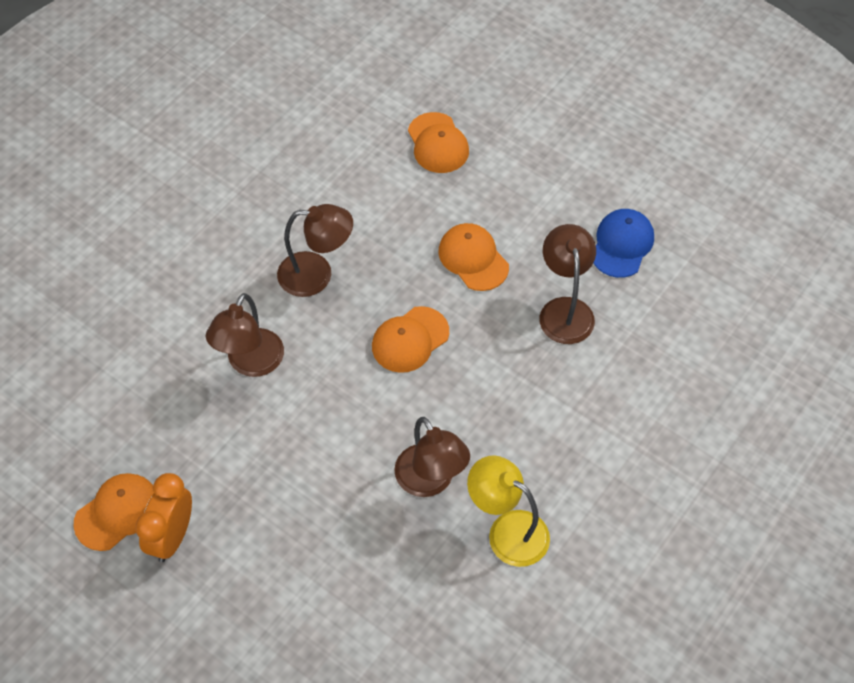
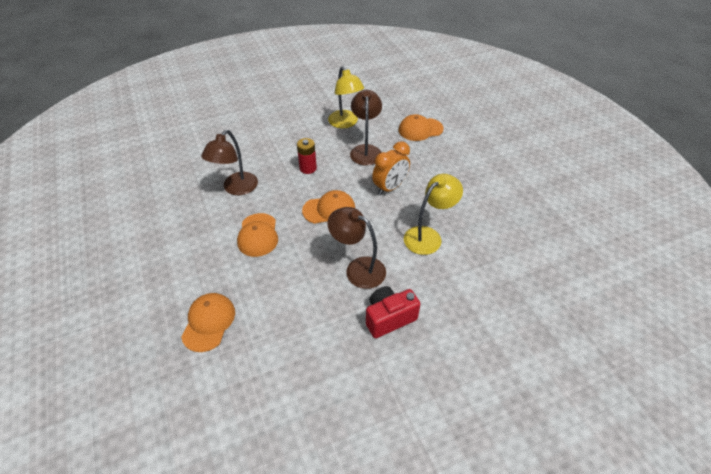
camera: 150 degrees left, 10 degrees down
(117, 512) = (534, 197): orange cap -> orange cap (420, 129)
(172, 536) = (506, 177): orange clock -> orange clock (390, 187)
(247, 235) = (389, 318): none -> red camera
(251, 363) = (428, 236): brown lamp -> yellow lamp
(494, 397) = (308, 168): none -> red battery
(622, 244) = (172, 205): blue cap -> none

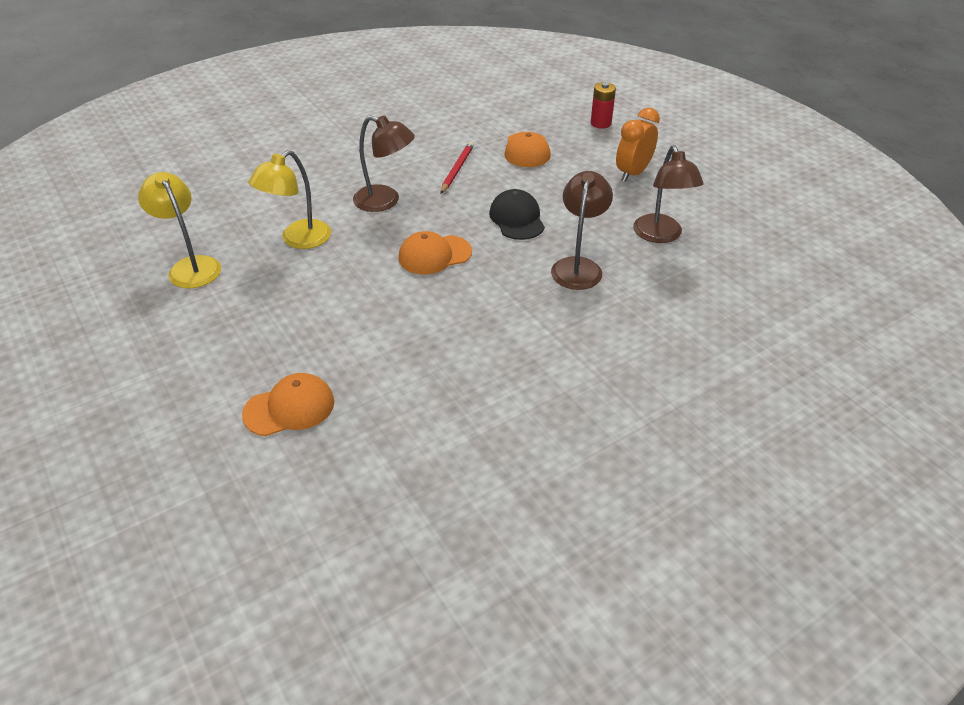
camera: 170 degrees right, 5 degrees down
(258, 235) = (517, 219): orange cap -> black cap
(286, 302) = (457, 169): none -> red pencil
(308, 168) = (484, 307): red battery -> red battery (600, 123)
(345, 123) = (441, 404): yellow lamp -> yellow lamp (191, 266)
(365, 150) = (394, 350): brown lamp -> brown lamp (660, 235)
(389, 318) = (348, 169): red camera -> none
(390, 187) = (349, 293): orange clock -> orange clock (632, 173)

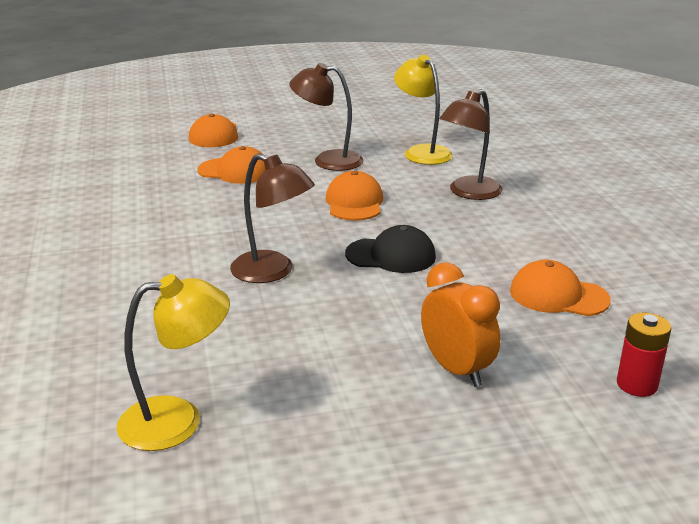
camera: 110 degrees right, 15 degrees down
(191, 266) = (409, 116): yellow lamp -> yellow lamp (178, 420)
(396, 351) = (235, 171): none -> orange cap
(457, 169) = (522, 239): red pencil -> none
(660, 235) = (286, 345): brown lamp -> brown lamp (328, 160)

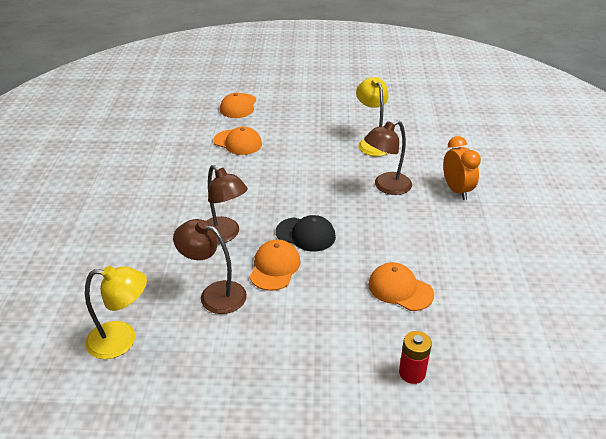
camera: 15 degrees right, 10 degrees up
(328, 160) = (303, 141): brown lamp -> brown lamp (214, 294)
(354, 202) = (303, 183): orange cap -> orange cap (275, 267)
(456, 369) = (302, 336): orange clock -> orange clock (456, 190)

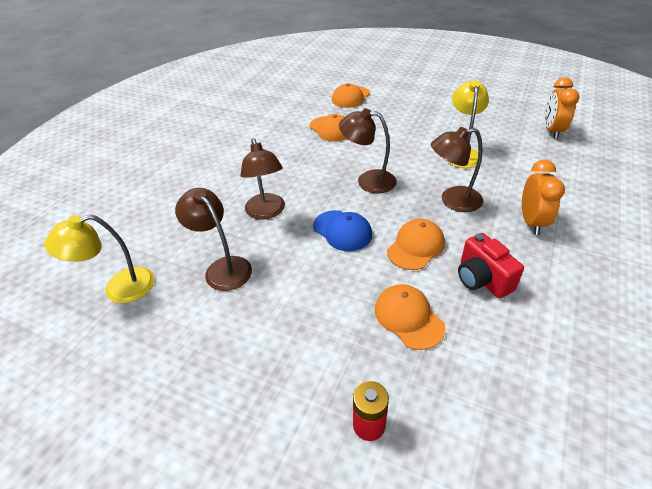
camera: 25 degrees right, 5 degrees up
(122, 340) = (119, 288): yellow lamp -> yellow lamp turned 135 degrees clockwise
(275, 267) = (293, 256): orange cap -> orange cap (416, 246)
(303, 185) = (368, 181): none -> brown lamp
(306, 234) = (342, 231): black cap -> blue cap
(437, 108) = (552, 131): none -> orange clock
(441, 245) = (482, 279): none -> red camera

